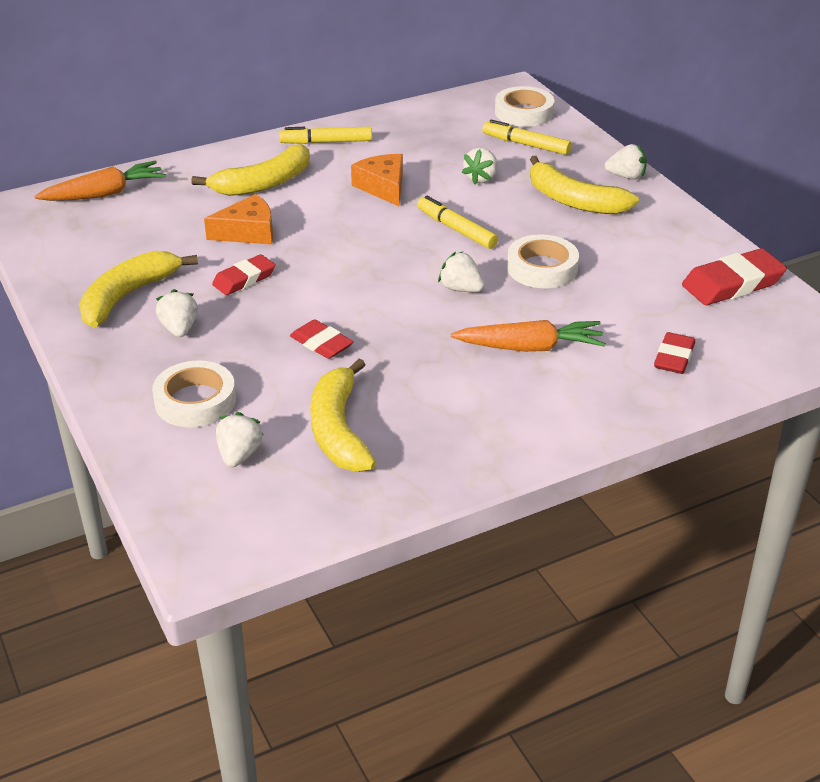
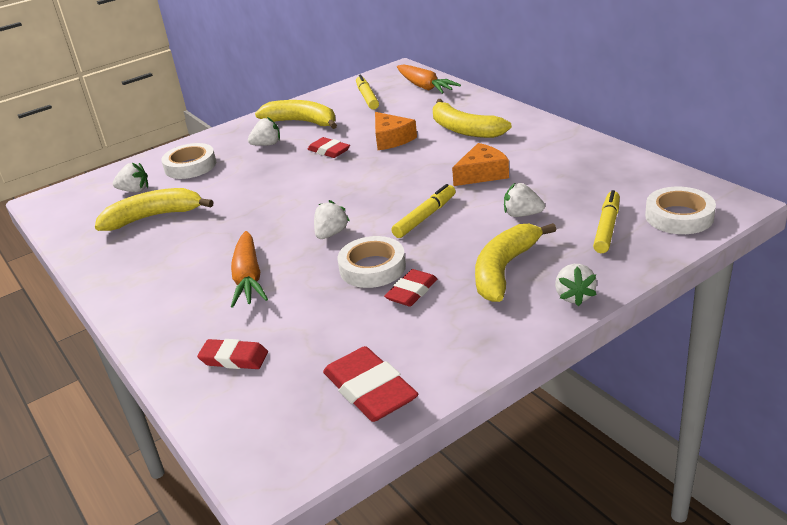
camera: 85 degrees right, 5 degrees down
(321, 343) = (252, 192): red eraser -> red eraser (411, 292)
(326, 142) = (546, 138): yellow marker -> yellow marker (367, 97)

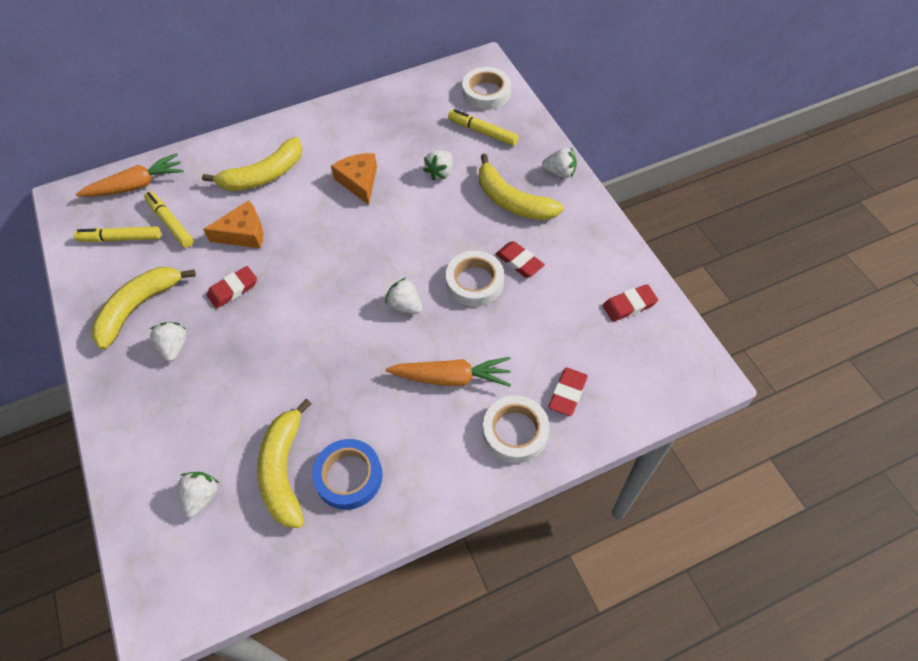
camera: 80 degrees left, 25 degrees up
(145, 247) = (349, 476): none -> blue tape
(190, 166) = (175, 432): white tape -> white tape (515, 432)
(370, 390) = (629, 305): red eraser -> red eraser, size x0.63
(425, 217) = (411, 233): yellow marker -> yellow marker (170, 223)

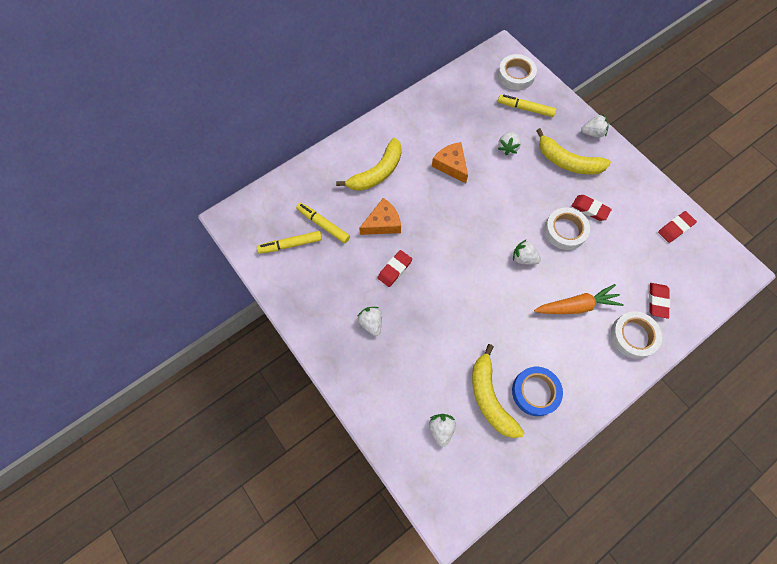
camera: 15 degrees left, 10 degrees up
(136, 185) = (282, 198): orange carrot -> none
(139, 307) = (330, 297): yellow banana -> none

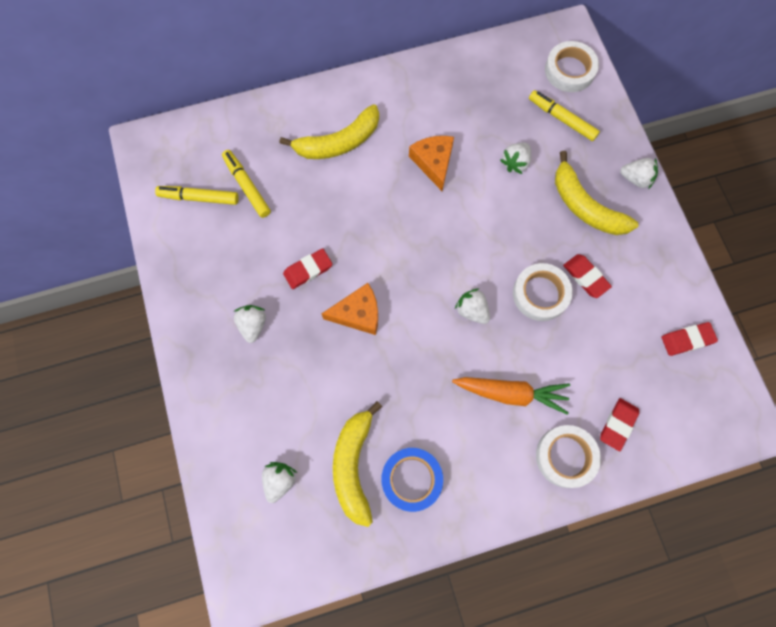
camera: 20 degrees right, 5 degrees up
(383, 223) = (318, 208): orange cheese -> orange cheese (358, 314)

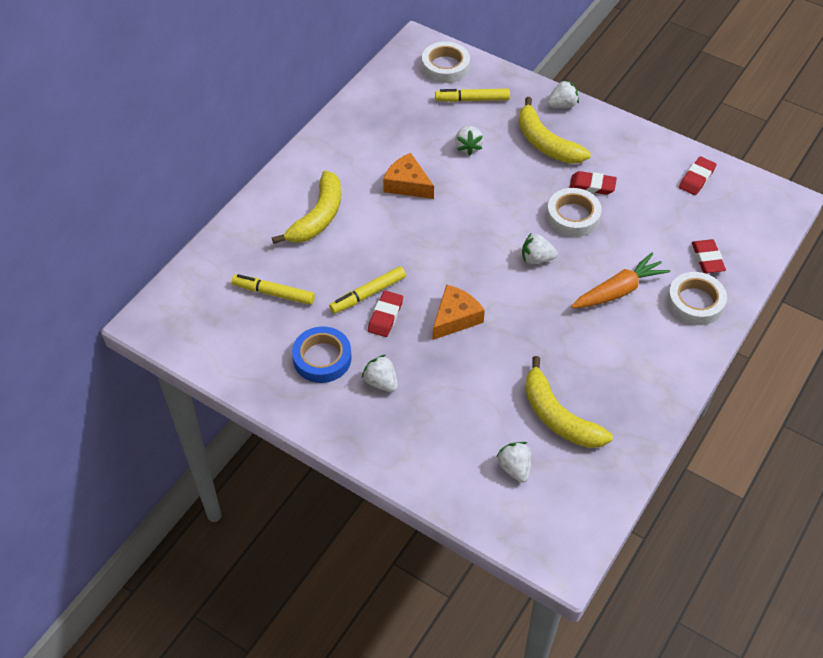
camera: 40 degrees left, 20 degrees down
(199, 198) = (240, 327): yellow marker -> yellow marker (368, 294)
(411, 479) = (608, 394): blue tape -> blue tape (322, 358)
(585, 206) = (545, 143): yellow banana -> yellow banana turned 45 degrees clockwise

